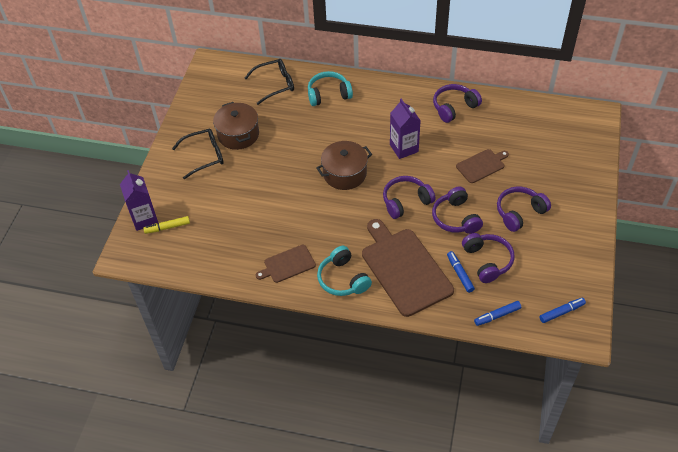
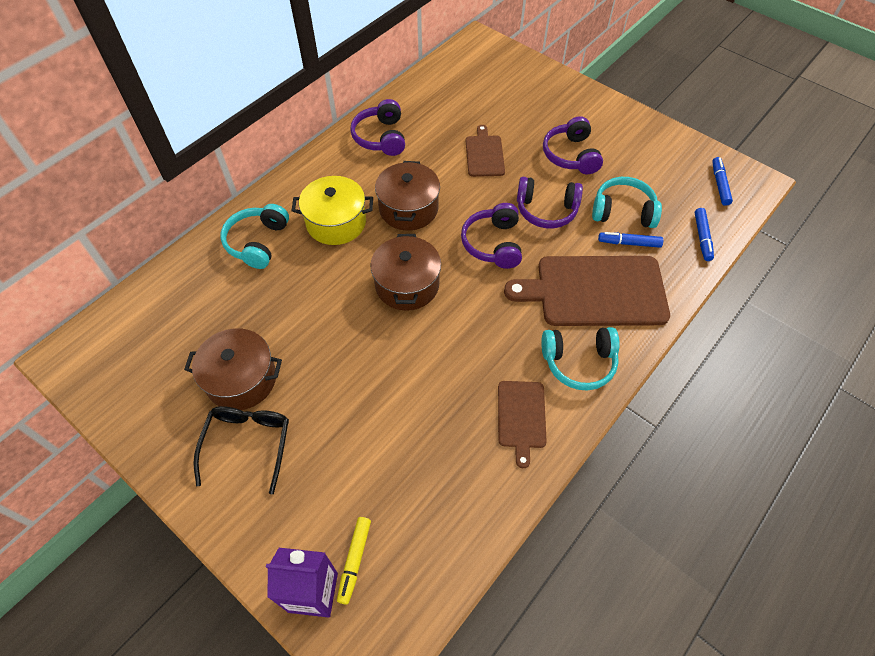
camera: 65 degrees left, 5 degrees up
(275, 84) = (185, 293): black glasses -> none
(368, 120) = (336, 222): none -> yellow pot
(404, 148) = (408, 208): purple carton -> brown pot
(487, 261) = (623, 211): purple headphones -> turquoise headphones

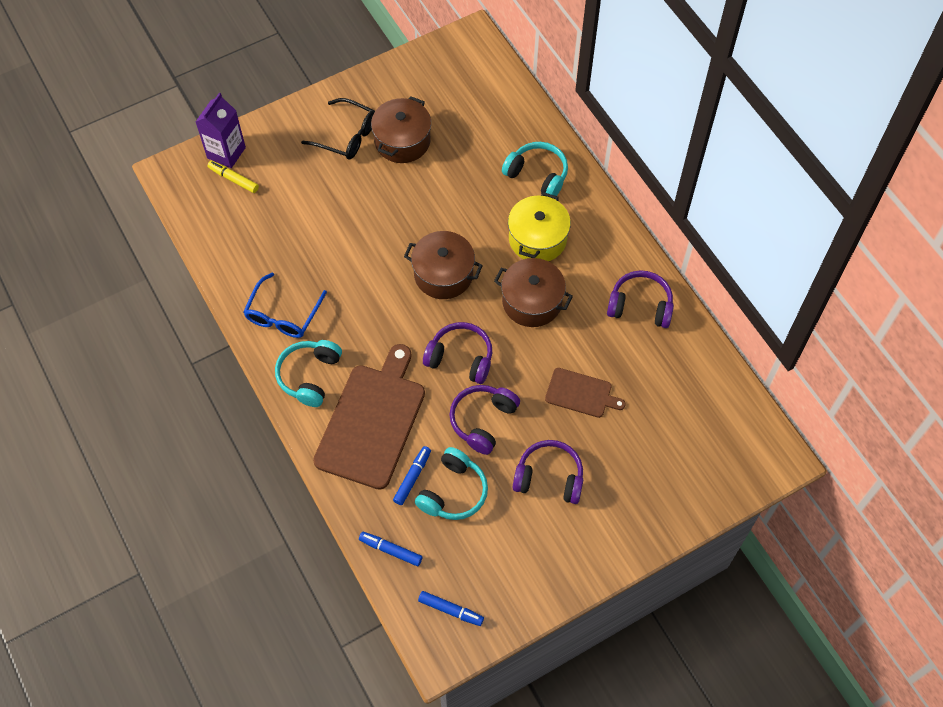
camera: 110 degrees right, 5 degrees up
(521, 417) = (283, 314): brown cutting board -> blue glasses

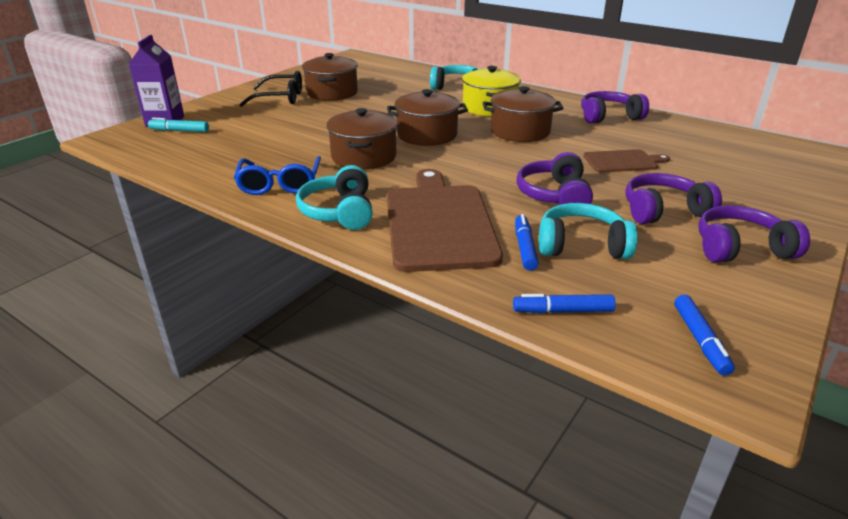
camera: 25 degrees left, 30 degrees down
(233, 179) = (179, 131): yellow marker -> turquoise marker
(368, 294) = (364, 157): none -> brown pot
(451, 610) = (700, 340): blue marker -> blue marker turned 90 degrees clockwise
(453, 492) = (581, 245): turquoise headphones -> turquoise headphones turned 90 degrees counterclockwise
(460, 358) = (490, 168): purple headphones -> purple headphones (740, 248)

